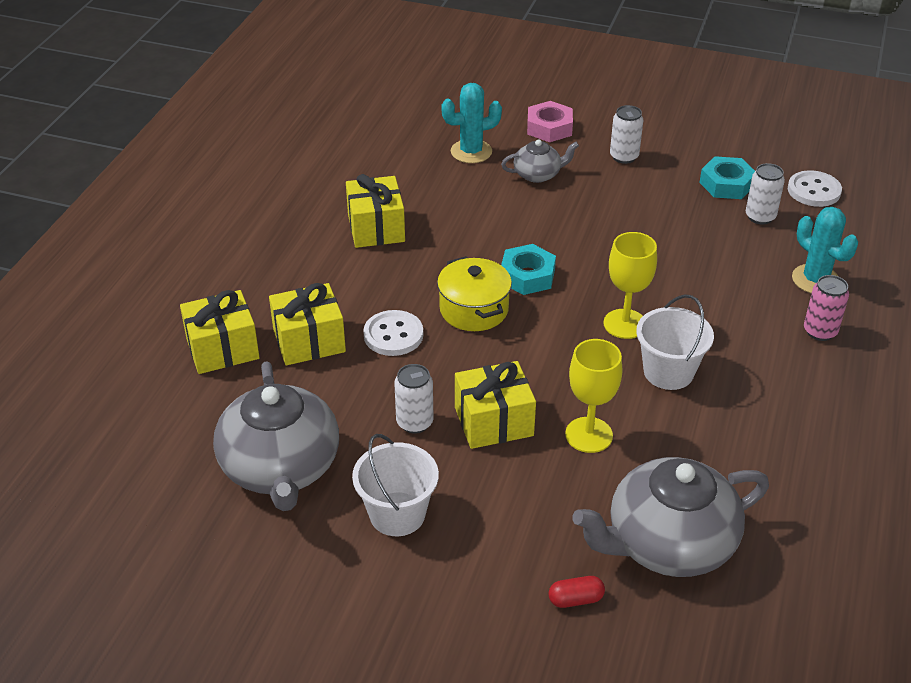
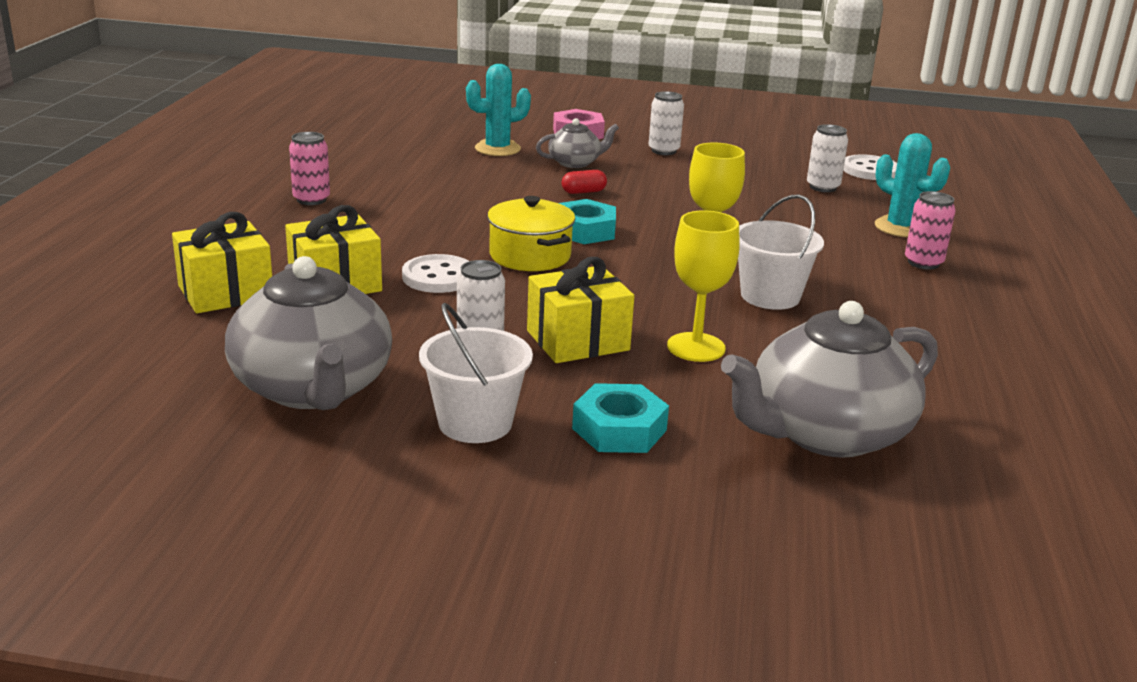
camera: 10 degrees left, 15 degrees down
(300, 225) = (311, 200): none -> pink can
(376, 228) = (401, 200): yellow gift -> none
(575, 599) = (729, 489): red capsule -> red capsule (583, 192)
(726, 184) = (778, 167): turquoise nut -> turquoise nut (619, 429)

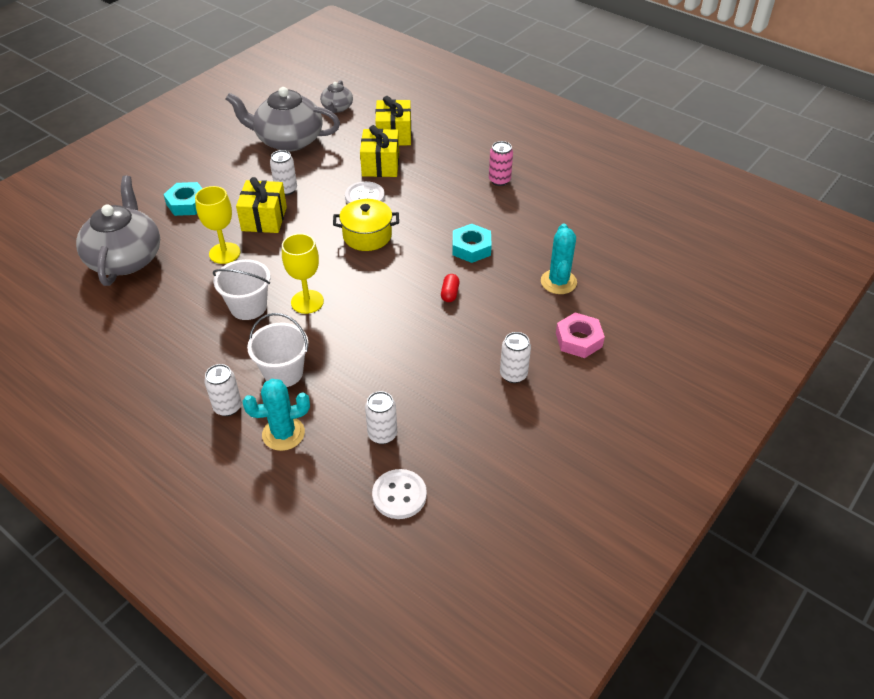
camera: 120 degrees right, 20 degrees up
(475, 423) = (227, 170): white bucket -> white bucket (283, 372)
(575, 163) = (509, 311): grey teapot -> grey teapot (337, 108)
(585, 231) = (386, 269): turquoise nut -> turquoise nut (471, 248)
(923, 263) = (227, 407): pink can -> white can

